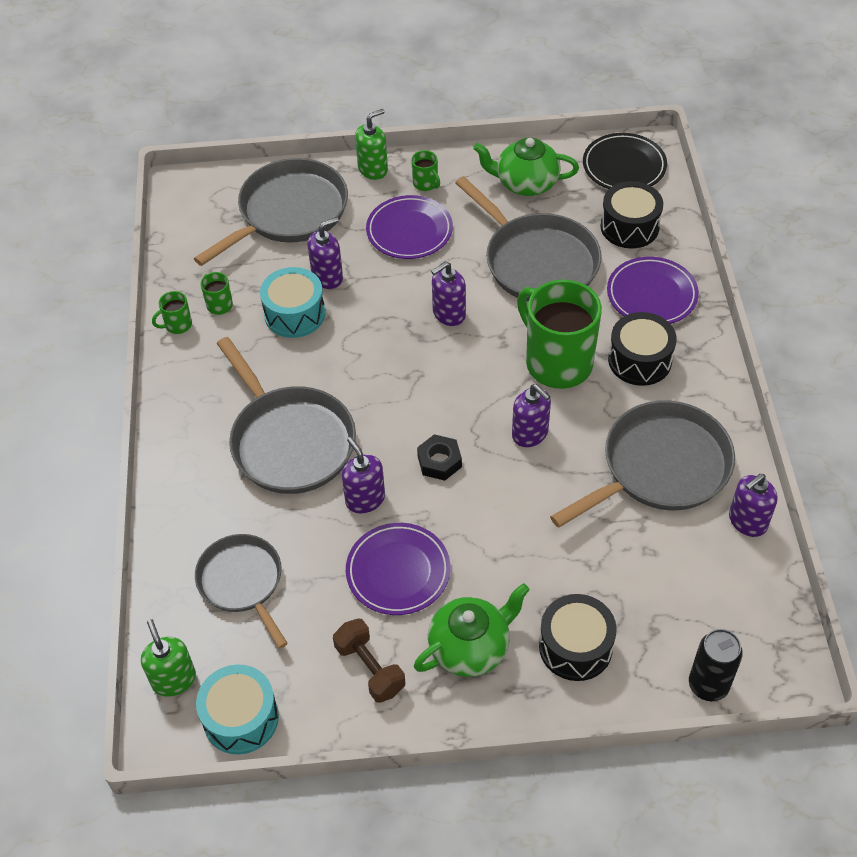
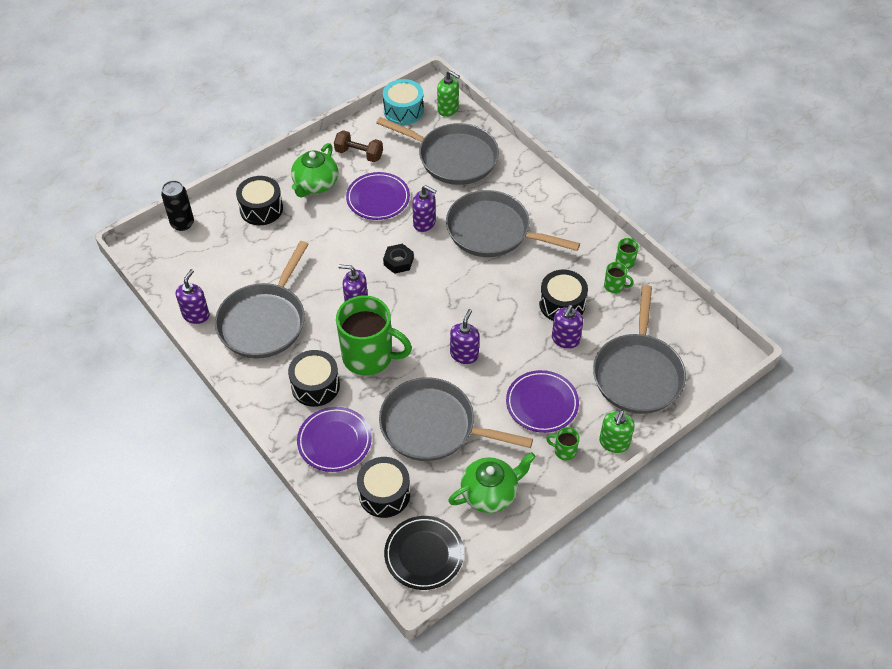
camera: 145 degrees right, 0 degrees up
(242, 582) = (454, 158): grey pan -> grey pan, size x1.55
(294, 314) = (562, 304): turquoise drum -> black drum

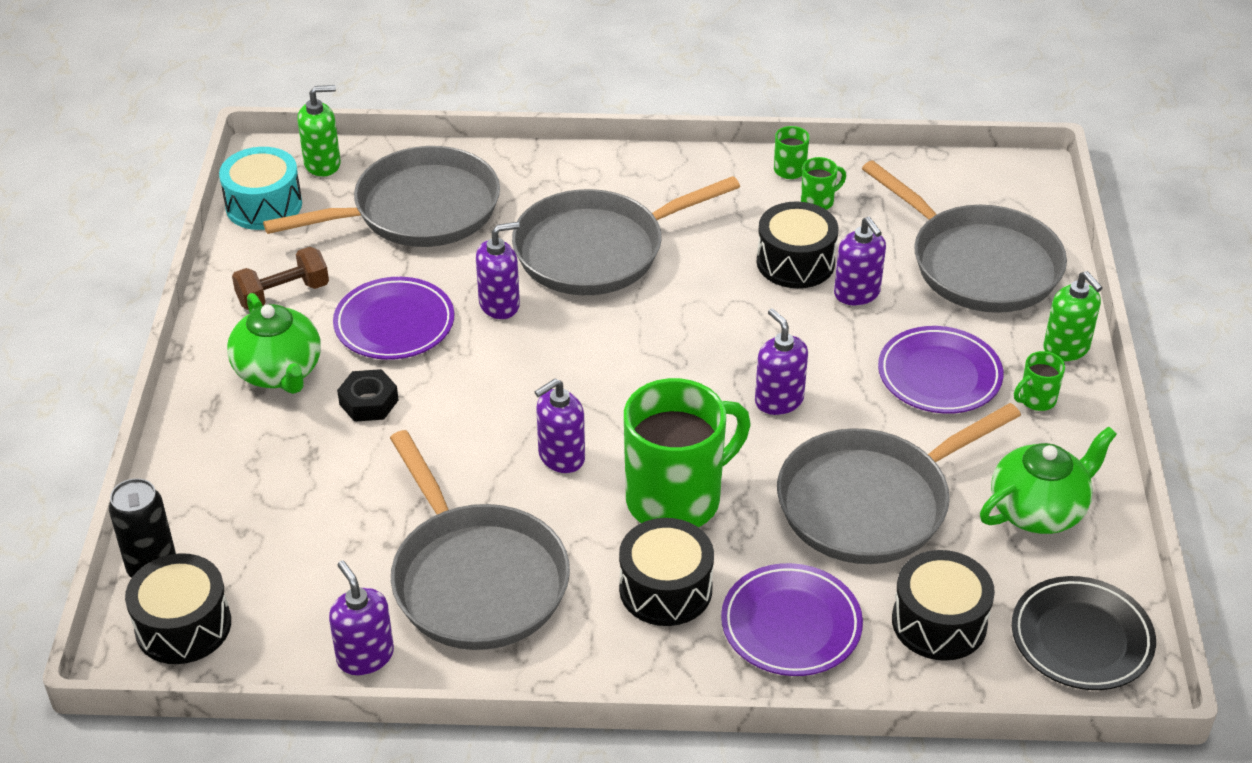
camera: 50 degrees left, 10 degrees down
(261, 209) = (247, 458): black drum -> black drum (183, 626)
(398, 261) = (538, 370): black nut -> black nut (369, 402)
(490, 493) = (1039, 510): green teapot -> green teapot turned 45 degrees clockwise

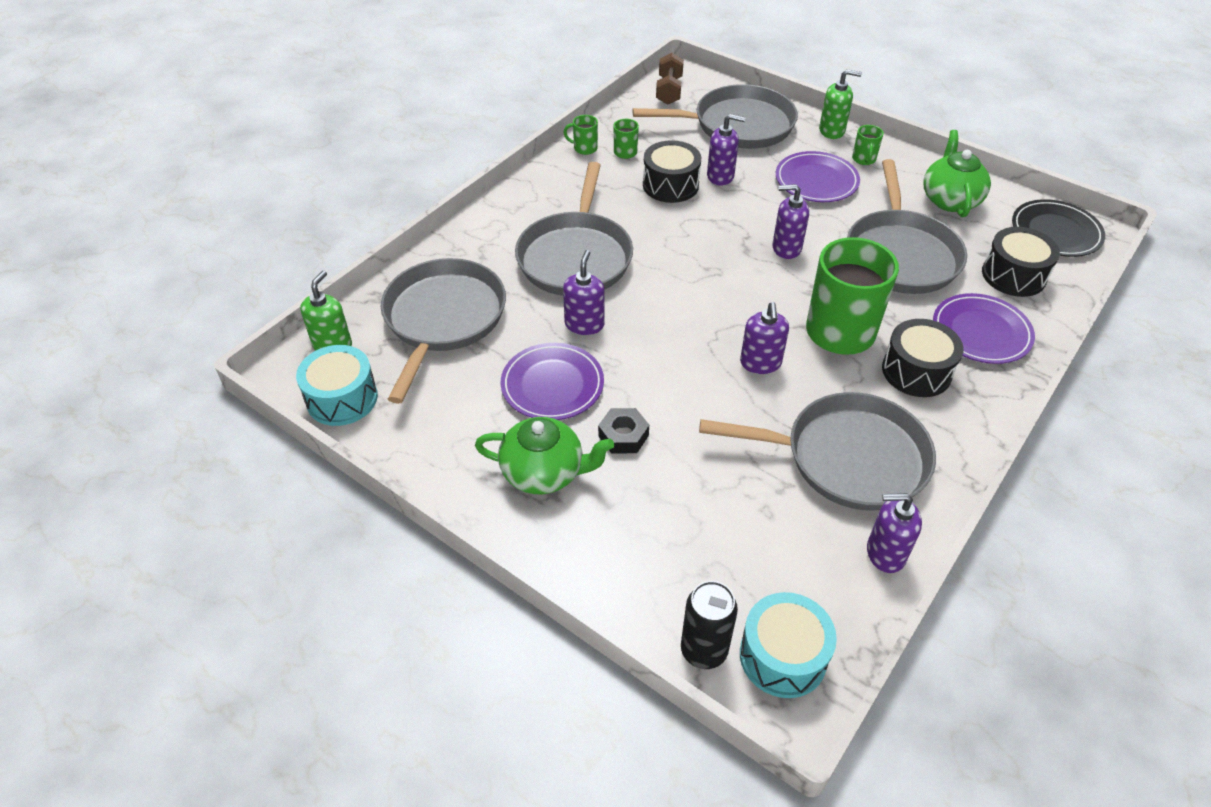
camera: 55 degrees left, 5 degrees up
(183, 626) = (783, 656): black drum -> turquoise drum
(283, 294) = (458, 432): brown dumbbell -> brown dumbbell (669, 91)

